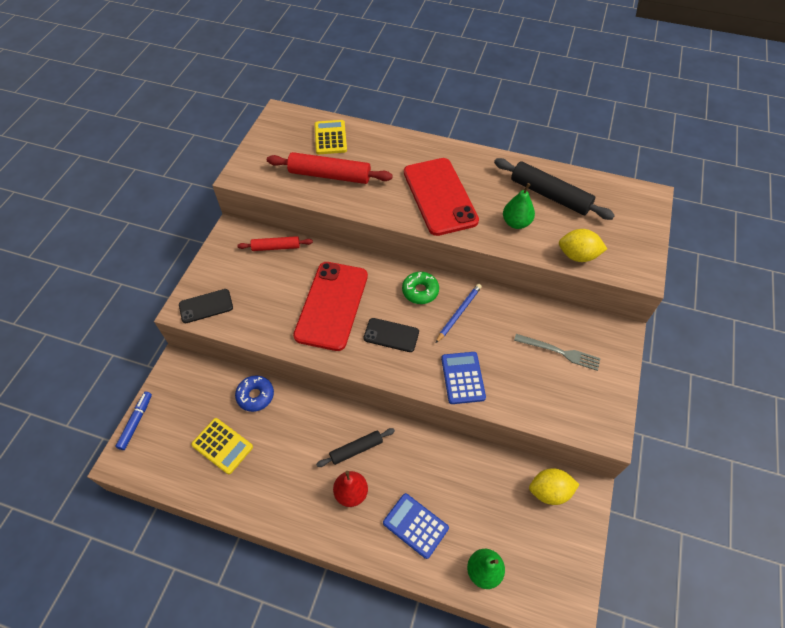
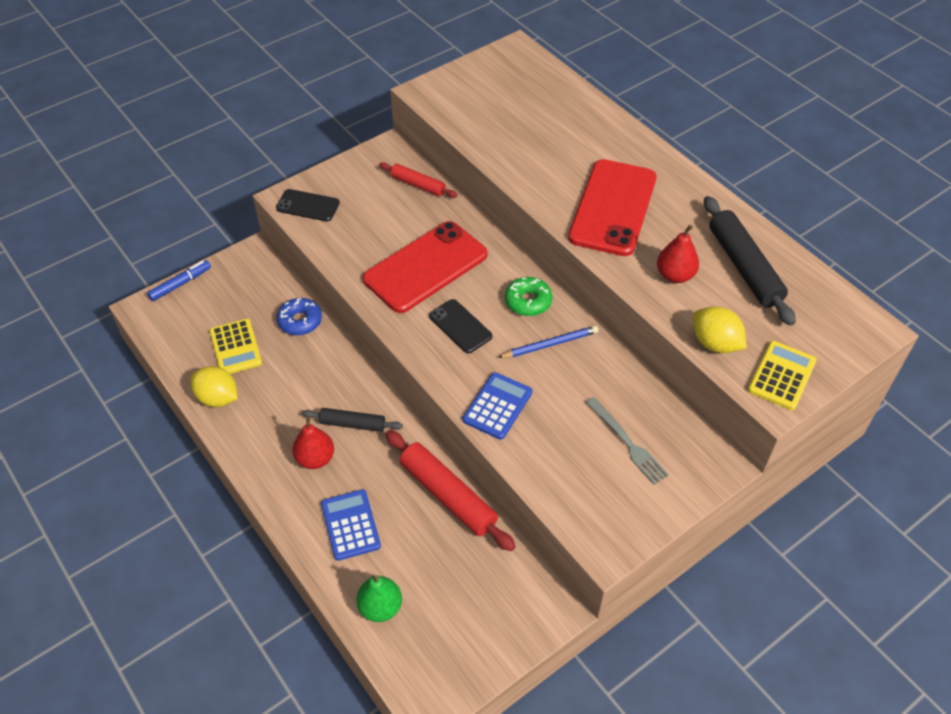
camera: 35 degrees right, 5 degrees down
(329, 175) = (513, 132): red rolling pin -> red rolling pin (448, 495)
(330, 138) = (548, 95): yellow calculator -> yellow calculator (781, 376)
(516, 223) = (675, 275): green pear -> red pear
(549, 491) = (513, 583): yellow lemon -> yellow lemon (218, 398)

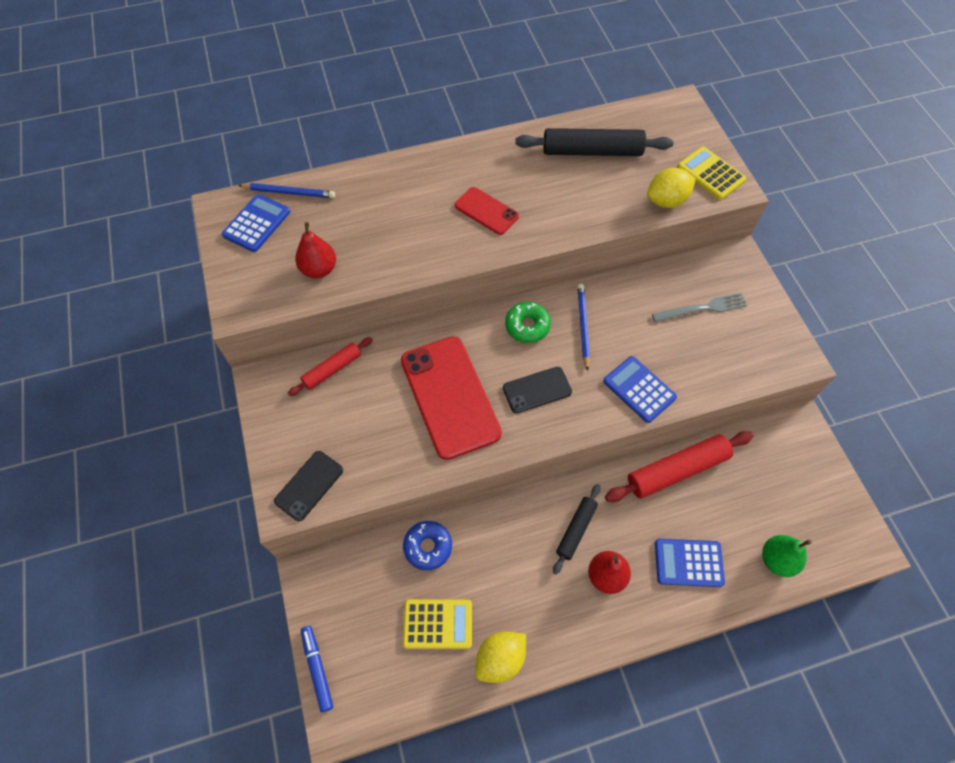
camera: 70 degrees left, 10 degrees up
(512, 73) = (256, 223): none -> blue calculator
(556, 79) = (289, 192): none -> blue pencil
(612, 207) = (486, 211): red phone -> red phone, size x0.52
(675, 275) = (584, 198): red pear -> red pear (319, 269)

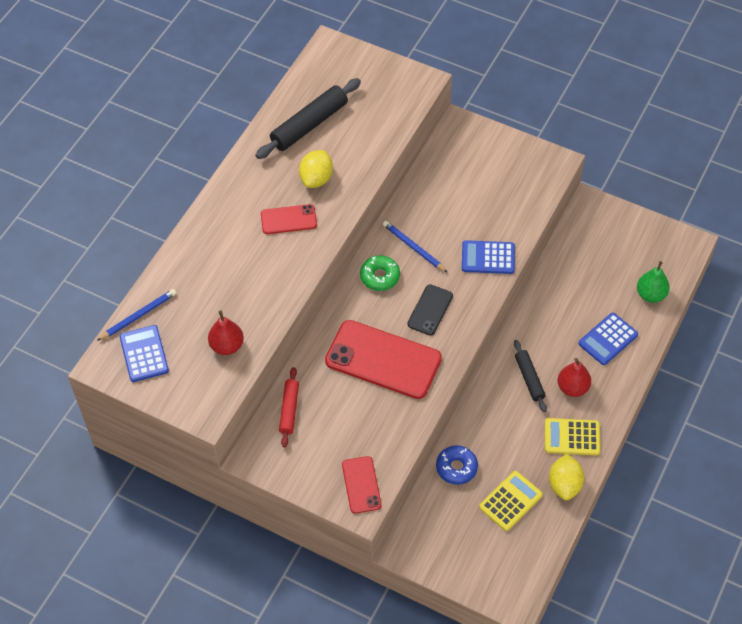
camera: 45 degrees left, 5 degrees down
(309, 485) = (361, 485): black phone -> red phone
(317, 668) = (471, 589): blue marker -> none
(666, 201) = (392, 122): yellow lemon -> yellow lemon (316, 179)
(677, 470) = (548, 293): red rolling pin -> none
(702, 308) = (471, 176): grey fork -> none
(710, 174) = (400, 82): yellow calculator -> yellow calculator (572, 437)

